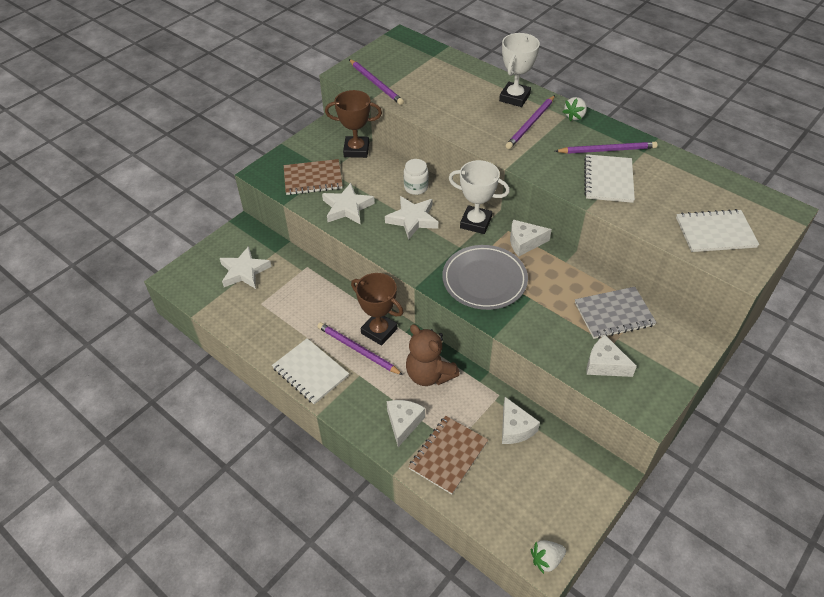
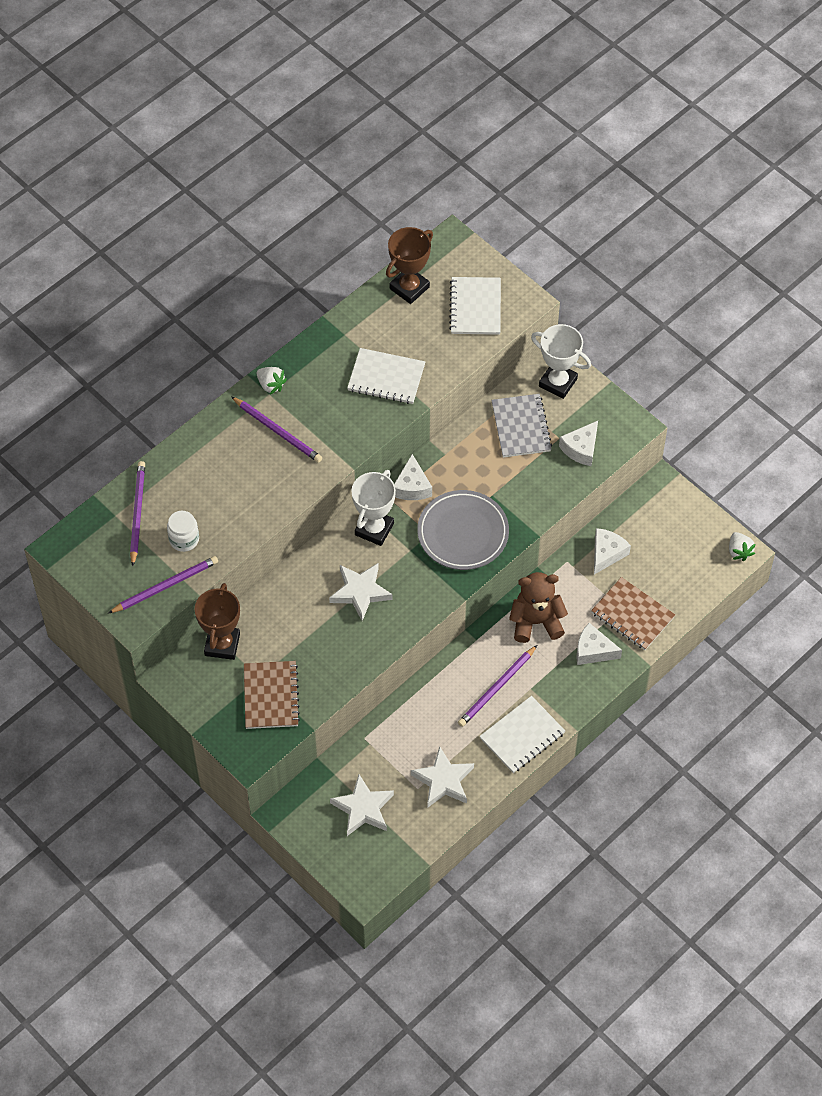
camera: 85 degrees left, 10 degrees up
(347, 207) = (330, 659): white star -> white star (443, 780)
(379, 331) = (473, 665): brown trophy -> brown trophy (409, 288)
(416, 187) = (305, 583): white jar -> white jar (184, 539)
(429, 374) = (536, 622): brown teddy bear -> brown teddy bear turned 150 degrees counterclockwise
(514, 97) = (223, 439): white trophy -> white trophy (558, 382)
(515, 428) = (607, 554): white cheese -> white cheese turned 45 degrees counterclockwise
(607, 150) = (336, 367): purple pencil -> purple pencil (137, 513)

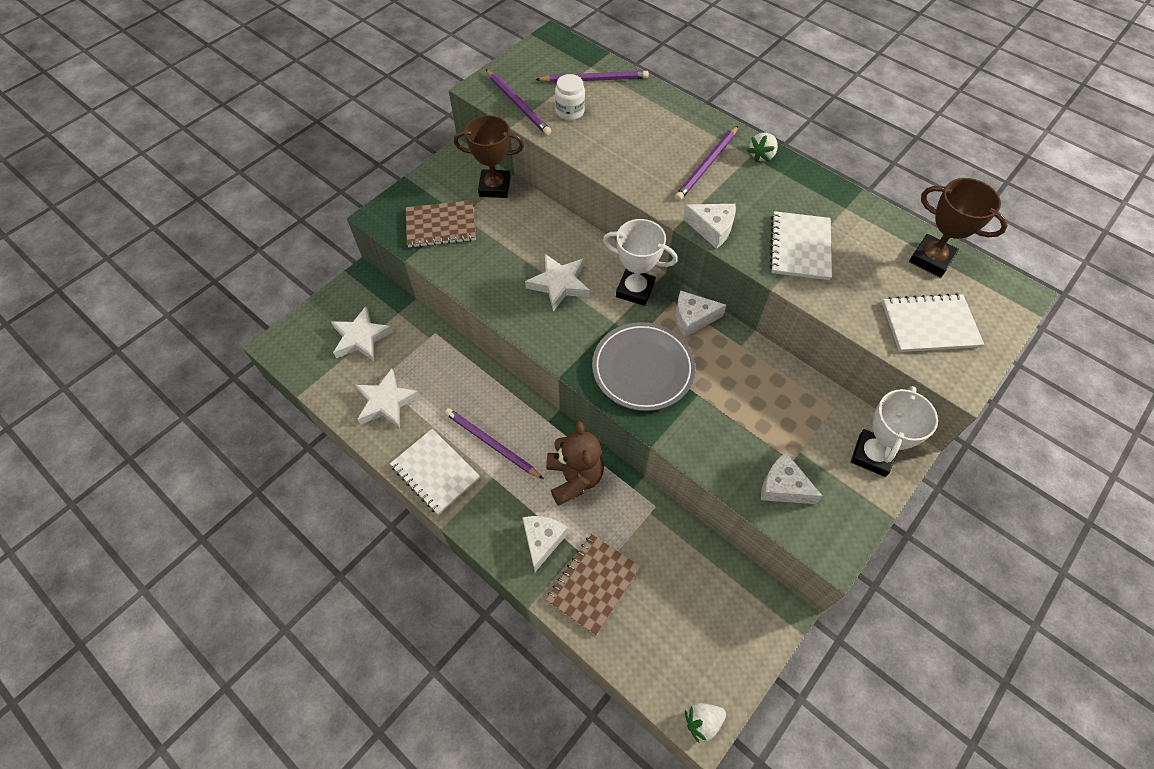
camera: 85 degrees right, 0 degrees up
(521, 427) = (796, 418): grey notebook -> none
(607, 554) = (672, 550): white cheese -> white cheese (712, 229)

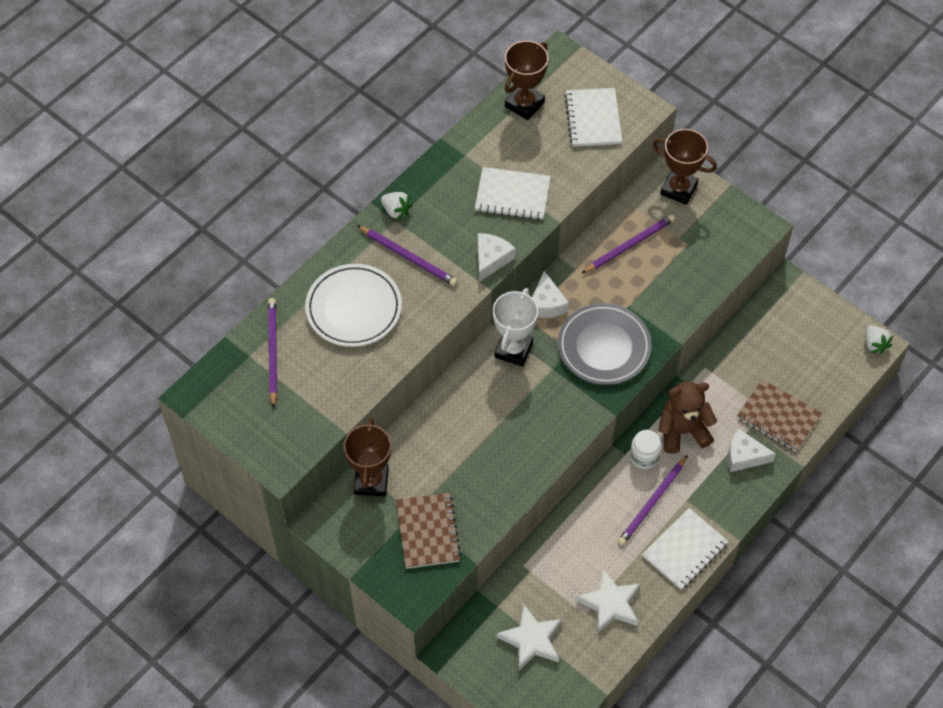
camera: 90 degrees left, 0 degrees up
(518, 104) = (310, 426): purple pencil -> purple pencil (629, 245)
(559, 284) = (507, 415): white star -> none
(570, 111) = (324, 376): white jar -> white jar (644, 457)
(644, 129) = (354, 308): none -> white plate
(783, 487) = (711, 253): white cheese -> none
(872, 455) = (678, 189): white trophy -> brown trophy

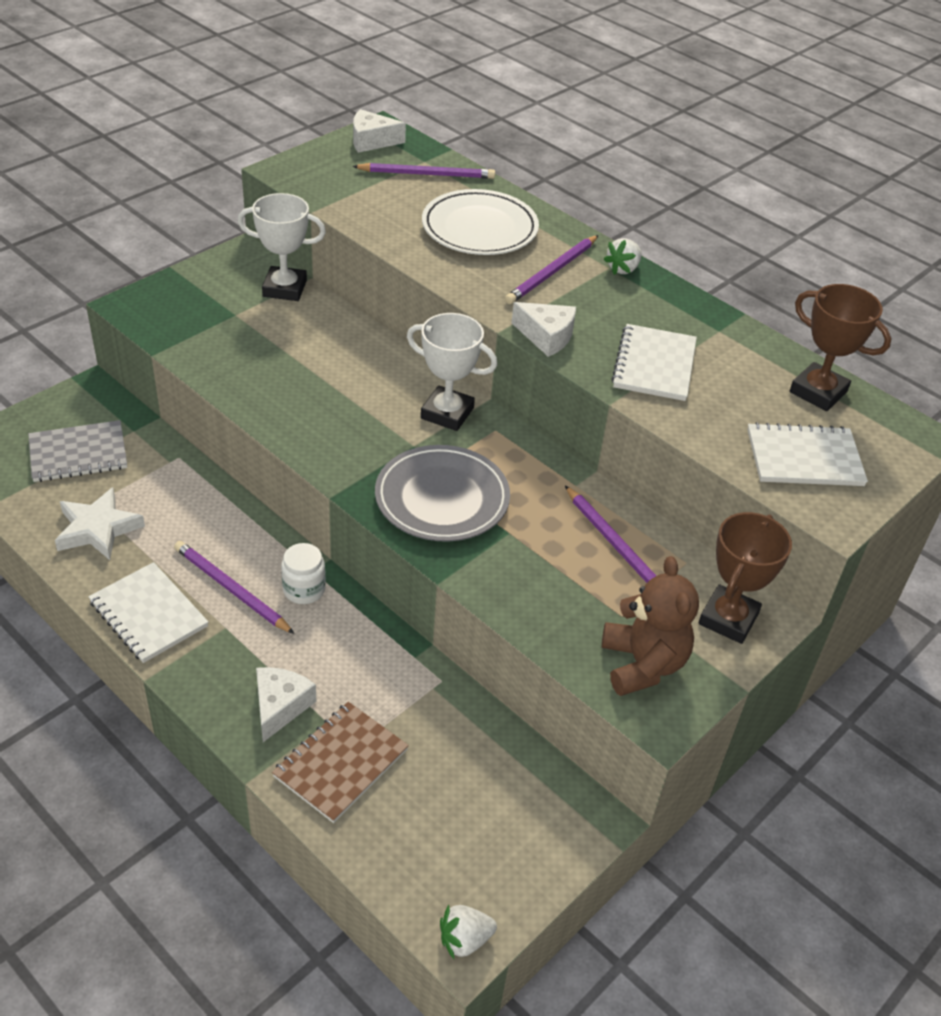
camera: 90 degrees right, 15 degrees down
(371, 481) = (284, 288): brown trophy -> white trophy
(427, 532) = (207, 322): brown notebook -> none
(531, 640) = (78, 453): white star -> grey notebook
(546, 304) = (517, 450): white cheese -> white cheese (372, 141)
(682, 431) = (337, 638): brown teddy bear -> brown teddy bear (642, 664)

